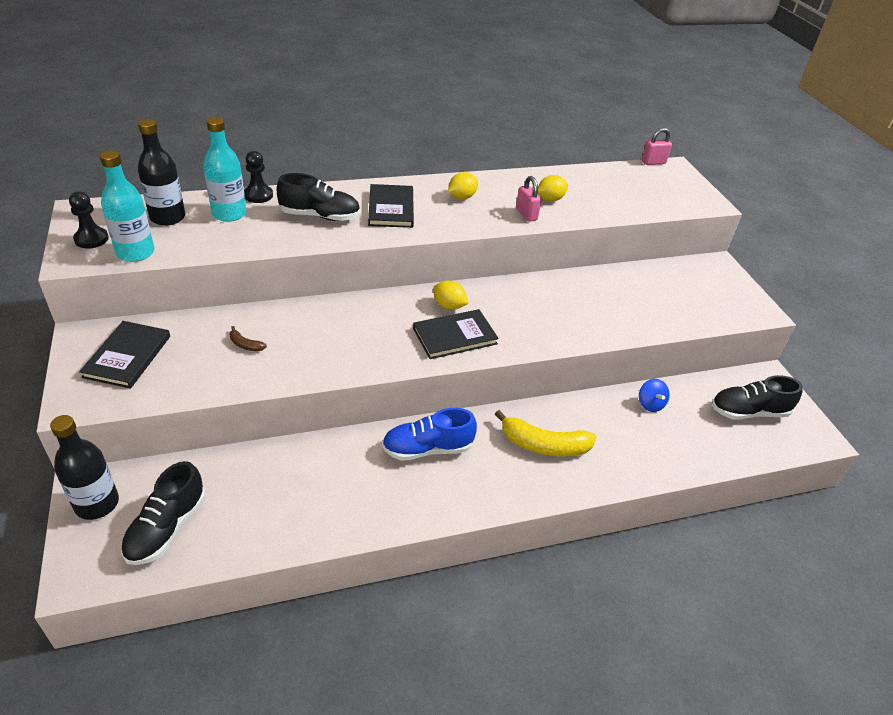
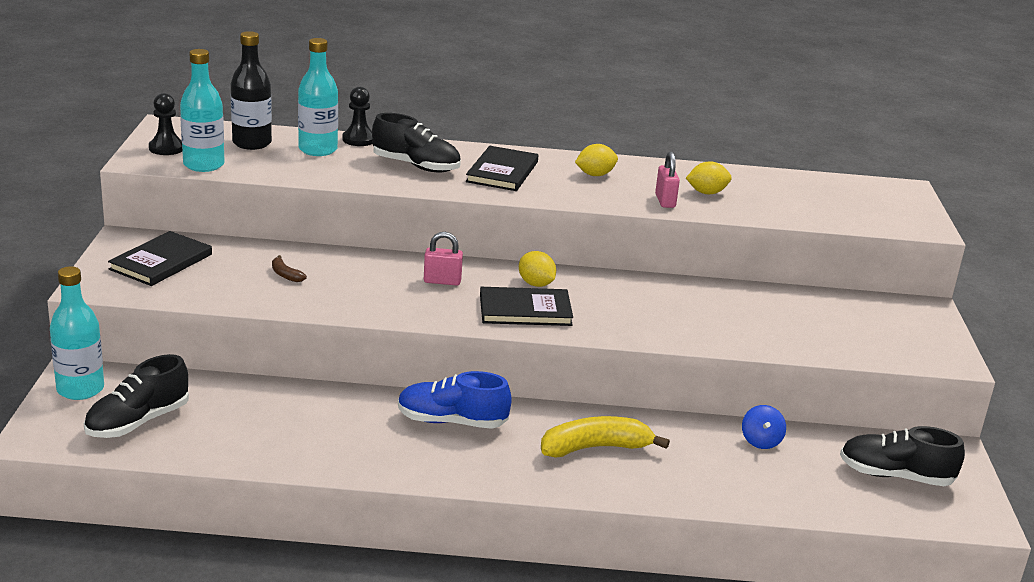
camera: 20 degrees right, 15 degrees down
(97, 504) = (80, 389): black bottle -> turquoise bottle
(544, 445) = (595, 448): yellow banana -> yellow banana turned 135 degrees clockwise
(653, 162) = (878, 180): pink padlock -> pink padlock (442, 281)

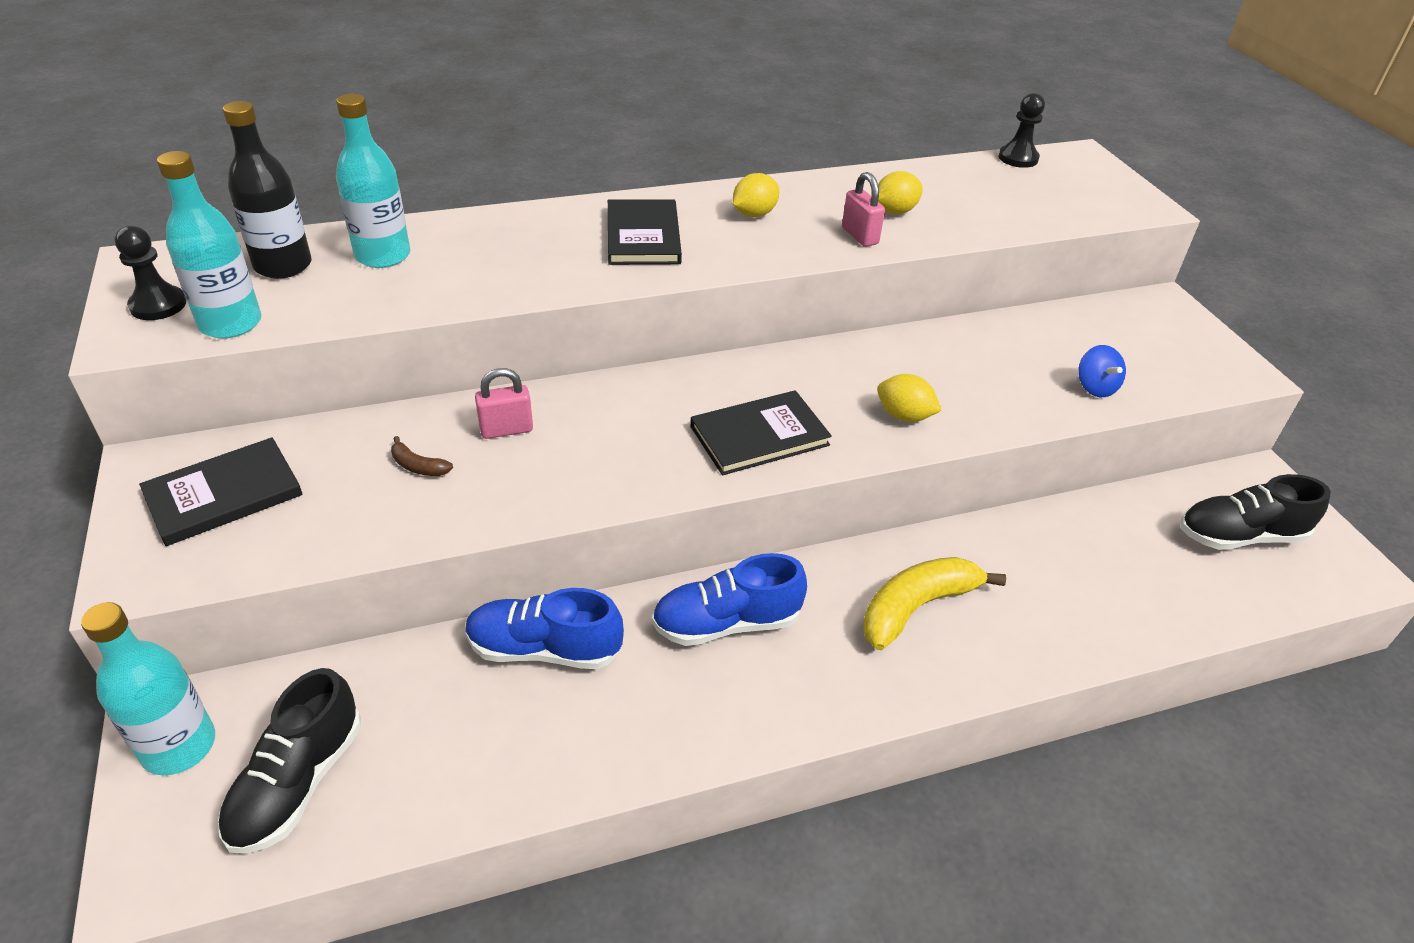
camera: 20 degrees left, 15 degrees up
(161, 262) = (224, 495): black book -> black book turned 45 degrees clockwise
(321, 403) = (544, 649): none -> blue shoe
(359, 139) = (429, 225): black pawn -> black pawn (1018, 158)
(416, 166) = (529, 253): black shoe -> none
(442, 281) = (630, 417): pink padlock -> pink padlock (506, 430)
(536, 284) = (745, 388): yellow lemon -> yellow lemon (904, 416)
(761, 441) = (1080, 531): blue spinning top -> blue spinning top (1095, 387)

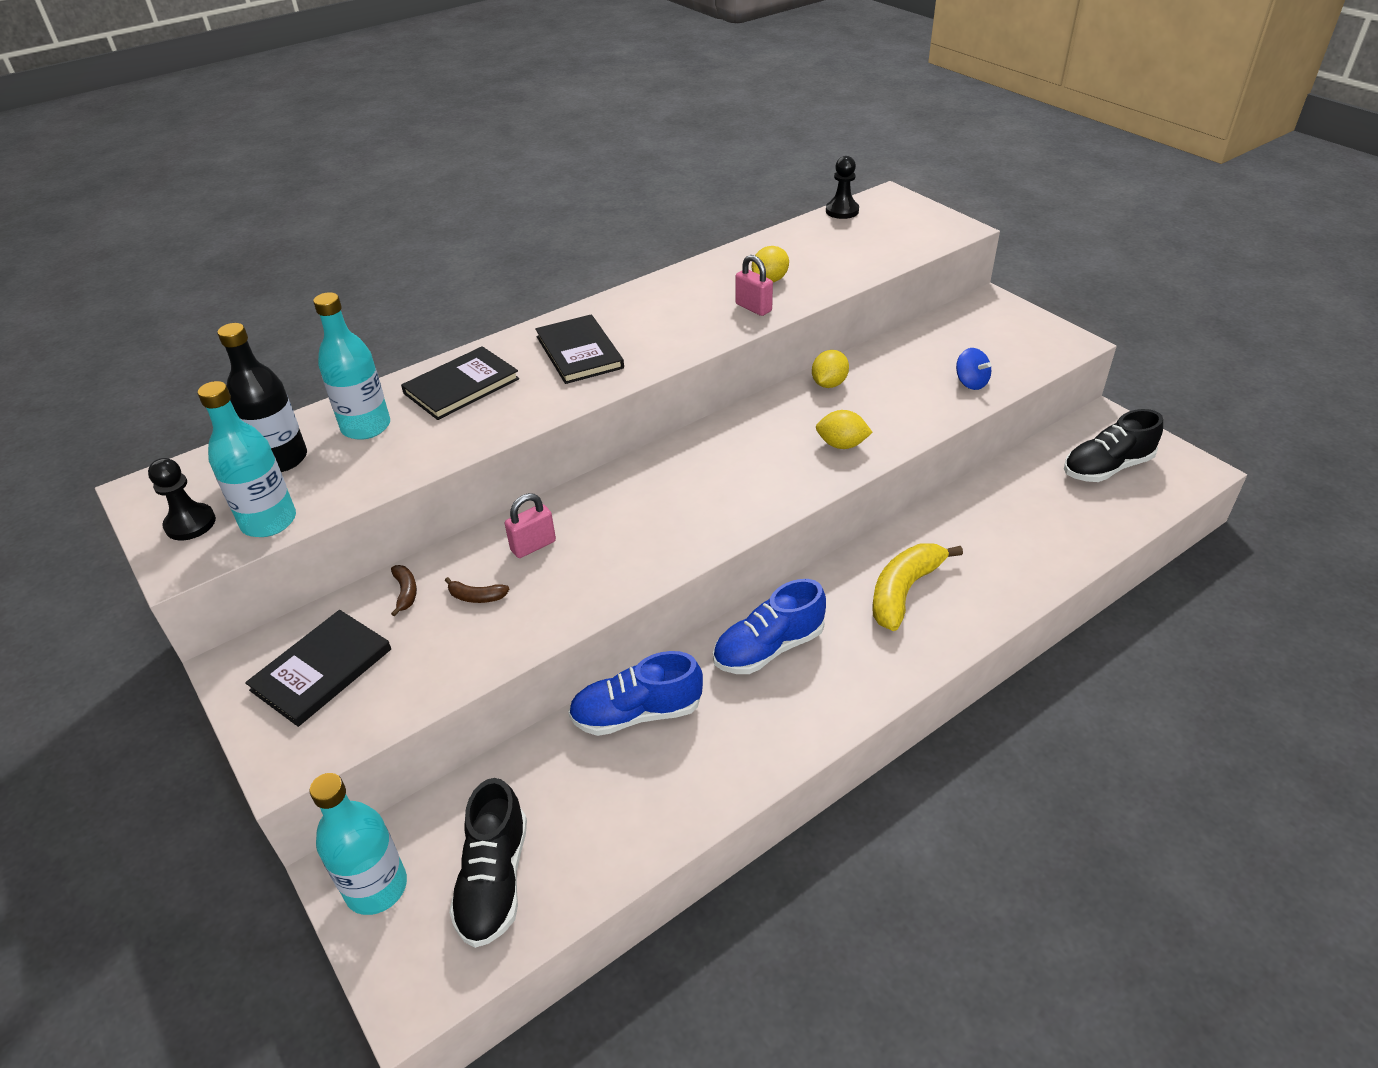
camera: 15 degrees left, 0 degrees up
(351, 440) = (405, 592): none -> brown banana
(754, 214) = (659, 310): yellow lemon -> yellow lemon (829, 384)
(759, 436) = (739, 492): black book -> black book (461, 386)

